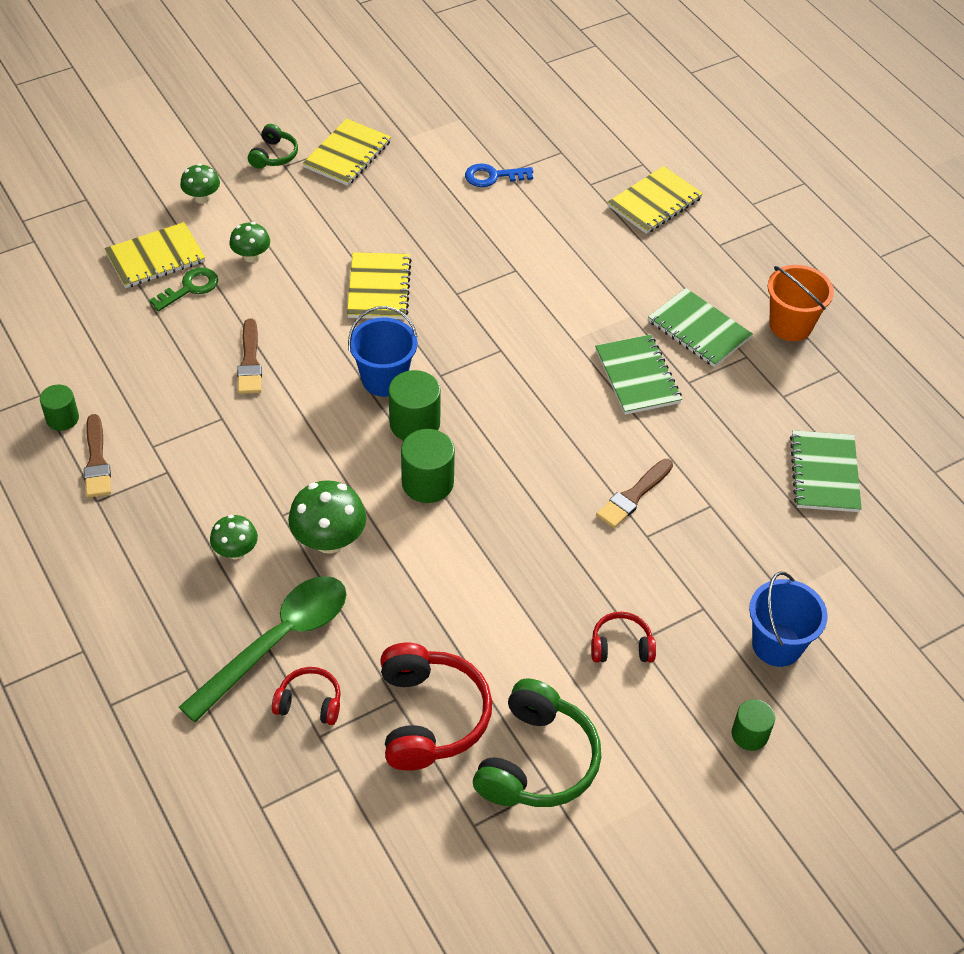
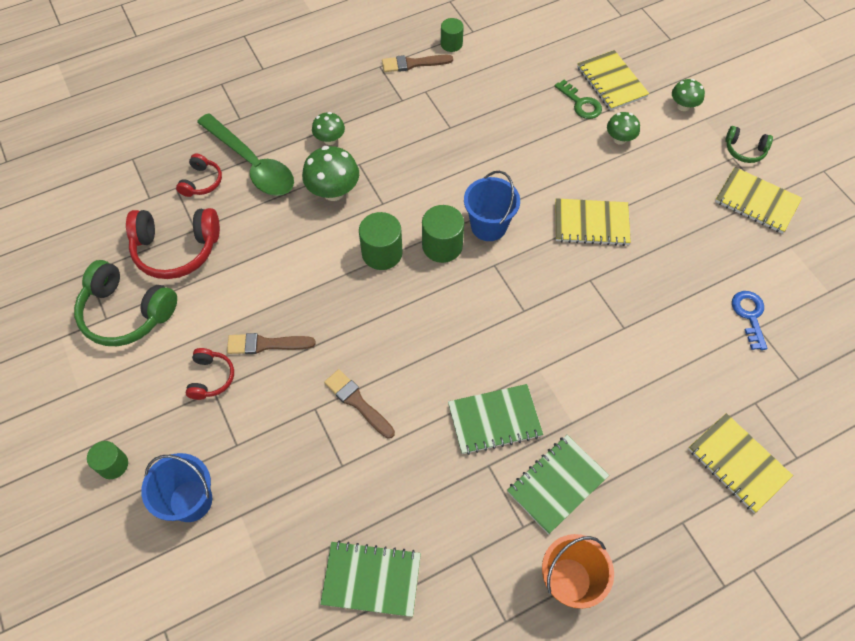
camera: 95 degrees right, 10 degrees up
(250, 361) = (506, 141): brown brush -> brown brush (266, 344)

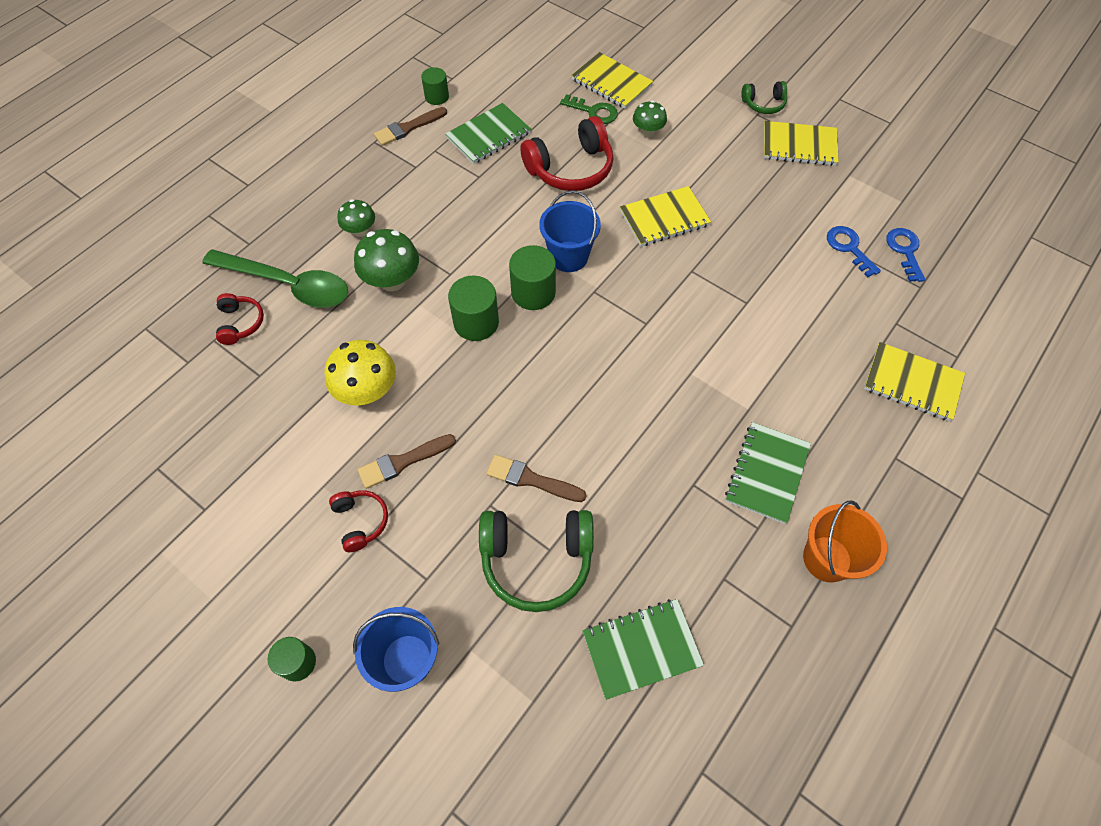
camera: 25 degrees left, 0 degrees up
(127, 313) = (226, 493): green headphones -> green headphones (536, 560)
(176, 249) = (249, 404): red headphones -> red headphones (571, 169)
(268, 275) = (367, 391): none -> yellow mushroom
(494, 420) = (675, 438): green notebook -> green notebook (488, 135)
(683, 106) = (688, 83): green mushroom -> none
(803, 339) = (905, 251): none -> blue key

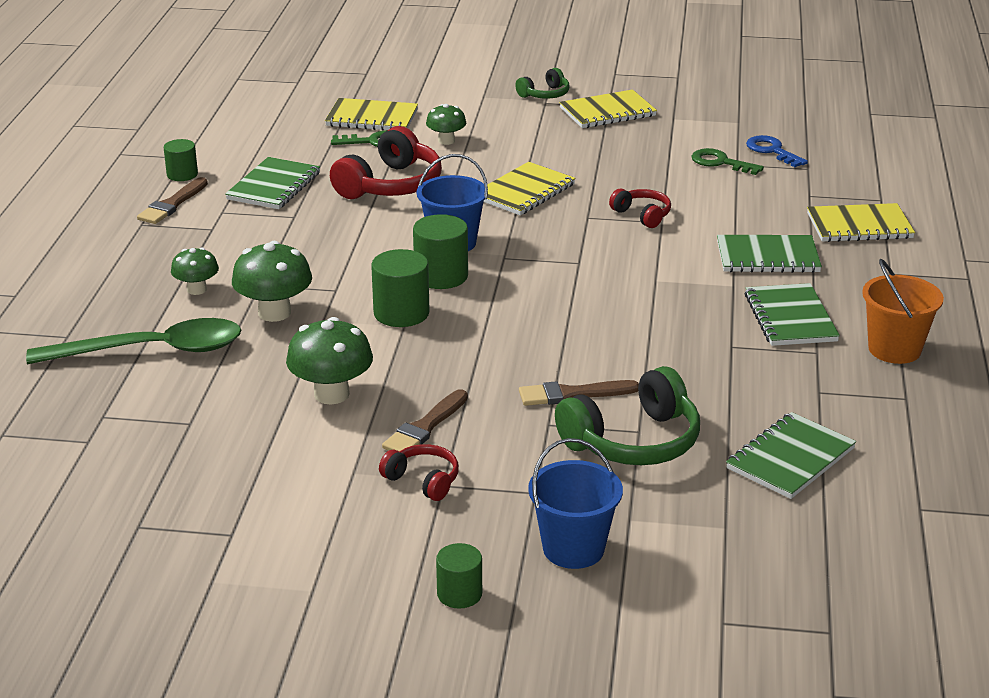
camera: 30 degrees left, 30 degrees down
(240, 323) = (124, 394): red headphones -> red headphones (642, 215)
(367, 391) = (331, 394): yellow mushroom -> green mushroom
(803, 387) = (767, 257): none -> green notebook
(849, 248) = (720, 162): blue key -> green key

